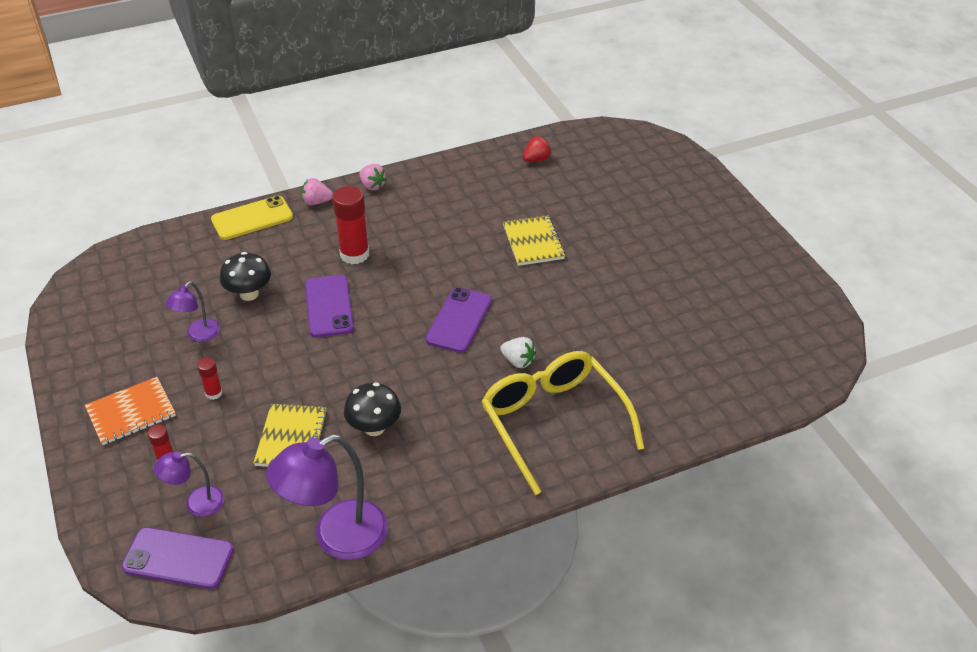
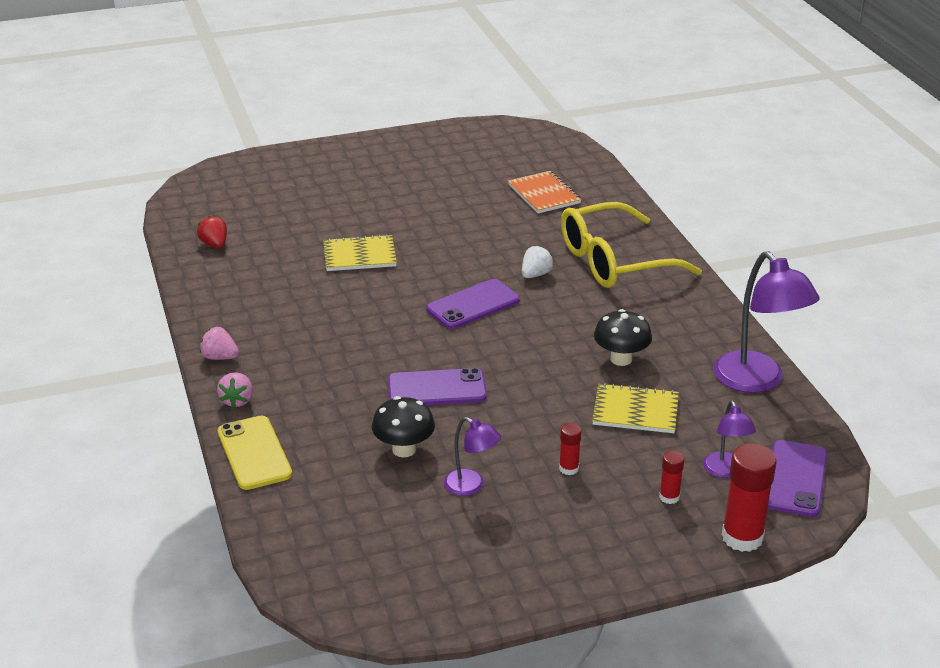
camera: 85 degrees left, 10 degrees down
(131, 412) = (597, 531): orange notebook -> orange notebook (544, 194)
(354, 254) = (349, 371): red glue stick -> red glue stick (742, 537)
(372, 186) = (220, 357): pink strawberry -> pink strawberry turned 120 degrees counterclockwise
(459, 320) = (473, 305): purple phone -> purple phone turned 60 degrees counterclockwise

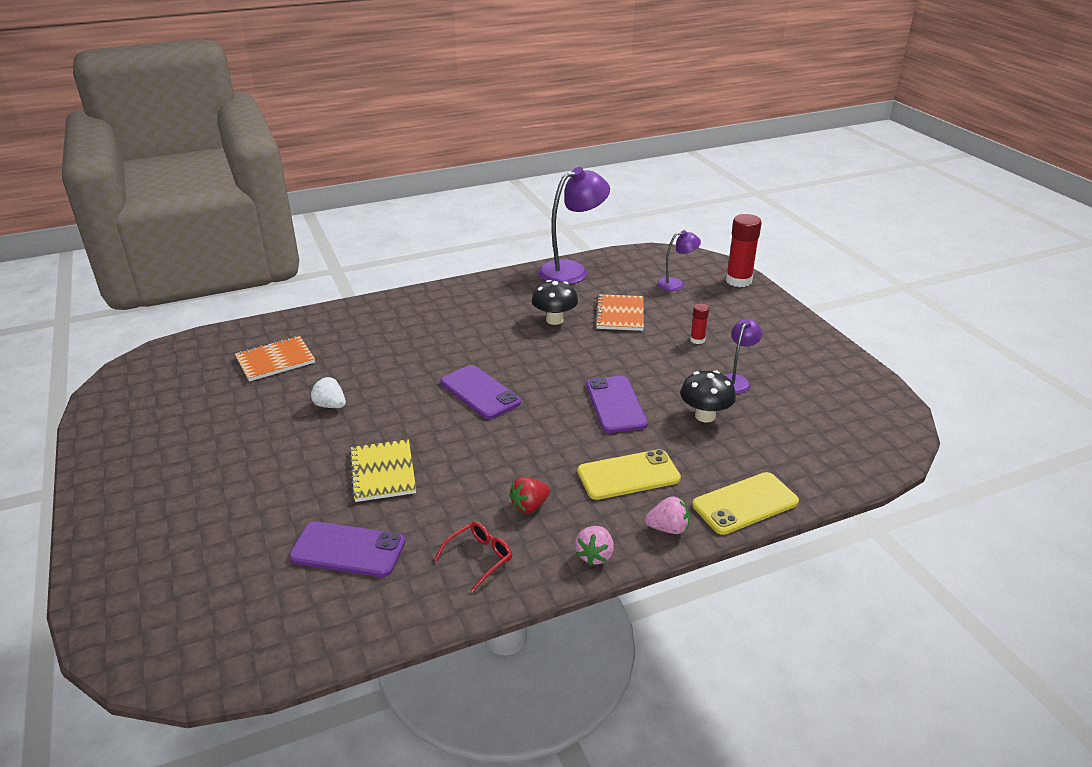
camera: 95 degrees left, 0 degrees up
(214, 244) = (341, 605): red strawberry -> red strawberry (529, 506)
(239, 301) = (479, 558): none -> red glasses
(318, 385) = (628, 475): none -> yellow phone
(535, 274) = (427, 361): white strawberry -> white strawberry (330, 405)
(614, 261) = (407, 323): yellow glasses -> none
(635, 411) = (620, 314): yellow notebook -> orange notebook
(669, 497) = (711, 303): red glue stick -> none
(795, 479) = (674, 263): purple phone -> purple phone (348, 550)

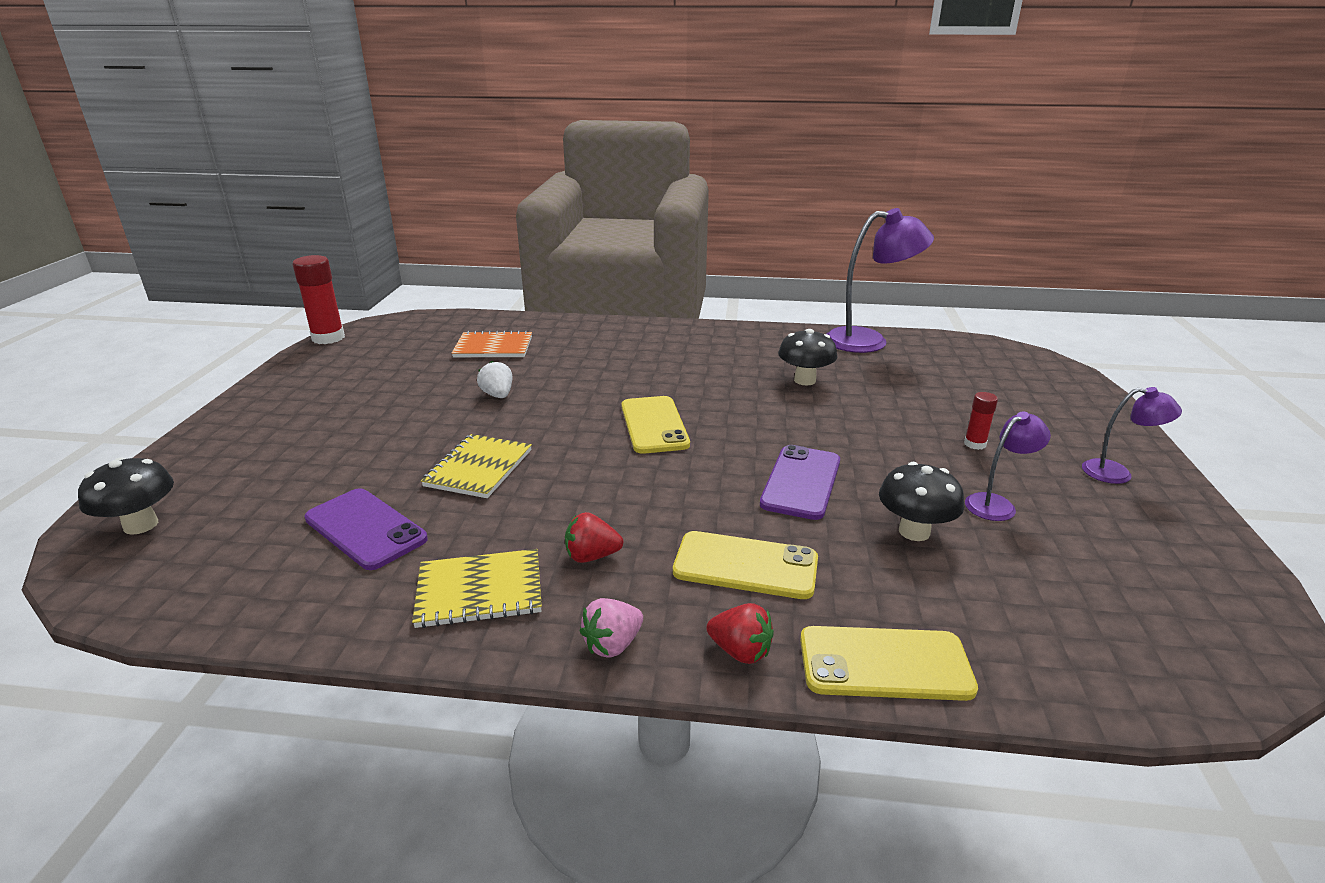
camera: 30 degrees right, 5 degrees down
(150, 621) = (141, 525): none -> black mushroom
(479, 558) = (479, 590): red glasses -> yellow notebook
(480, 392) = (654, 425): purple phone -> yellow phone
(620, 314) = (891, 393): orange notebook -> none
(668, 528) = (740, 651): pink strawberry -> red strawberry
(676, 284) = (993, 381): purple lamp -> purple lamp (1117, 473)
(738, 281) = (1088, 396): red glue stick -> red glue stick (328, 338)

